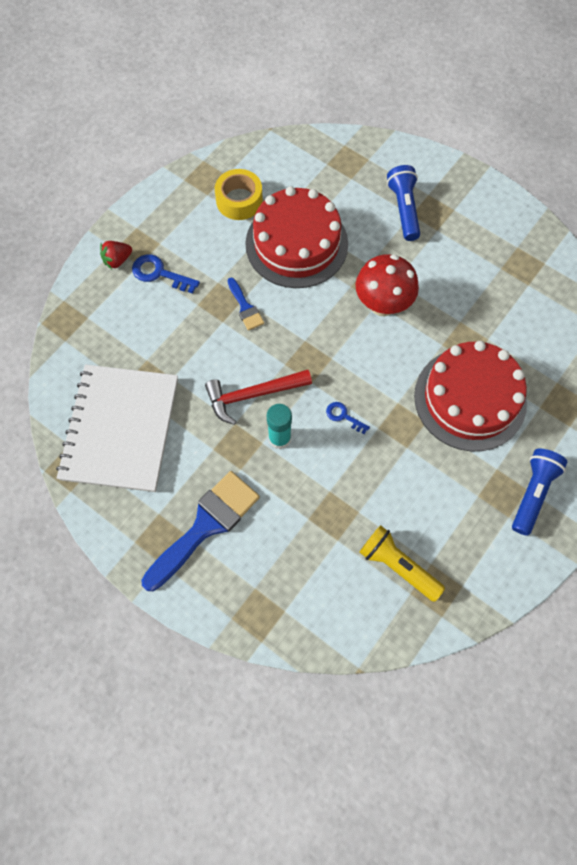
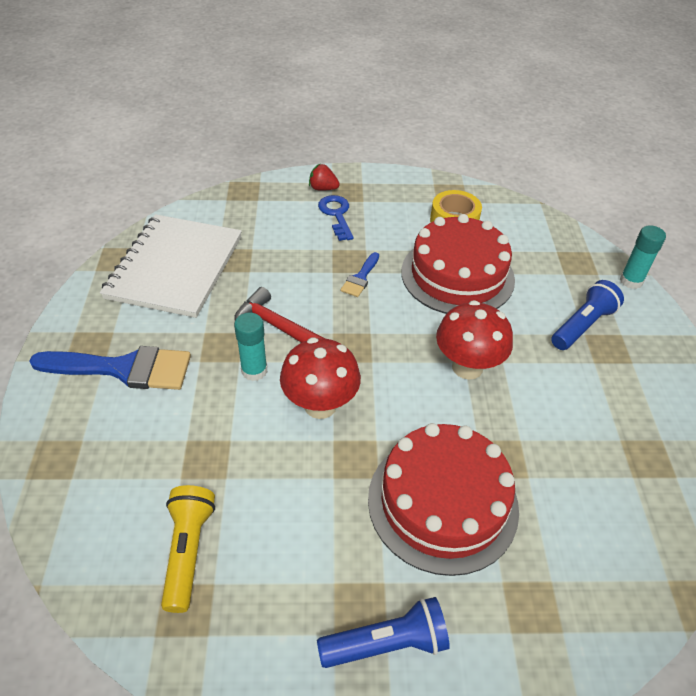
camera: 50 degrees right, 20 degrees down
(120, 429) = (175, 267): white notebook -> white notebook turned 45 degrees counterclockwise
(344, 416) = (320, 405): blue key -> red mushroom
(391, 146) = (631, 281): none -> turquoise glue stick

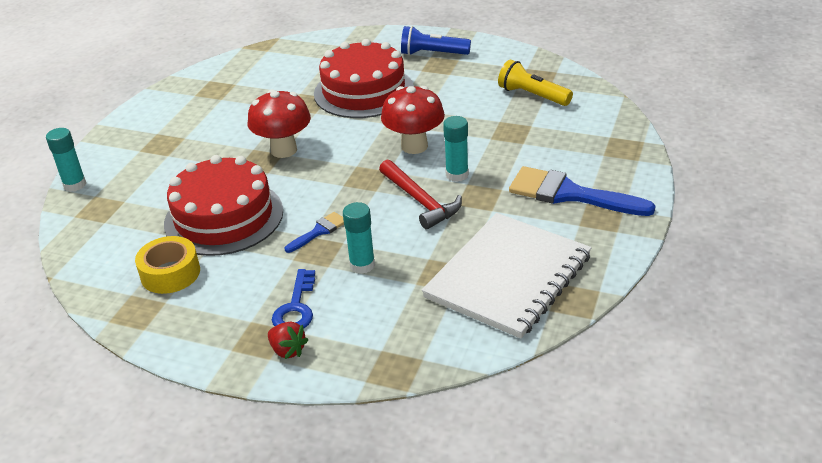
camera: 155 degrees left, 10 degrees down
(188, 551) = (532, 95): yellow flashlight -> yellow flashlight turned 105 degrees clockwise
(304, 255) = (362, 265): none -> turquoise glue stick
(582, 325) = (162, 161): blue flashlight -> none

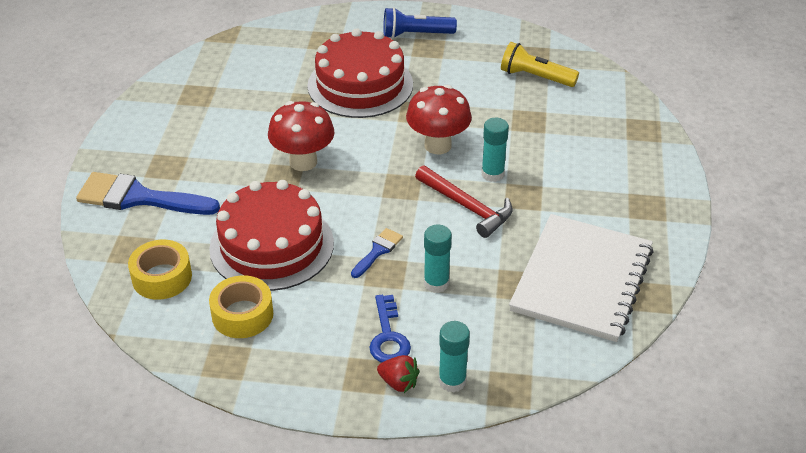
camera: 15 degrees left, 5 degrees up
(75, 185) = (89, 224): turquoise glue stick -> turquoise glue stick (452, 381)
(114, 234) = (162, 277): none -> yellow tape
(570, 194) = (609, 185): blue brush -> blue brush (139, 198)

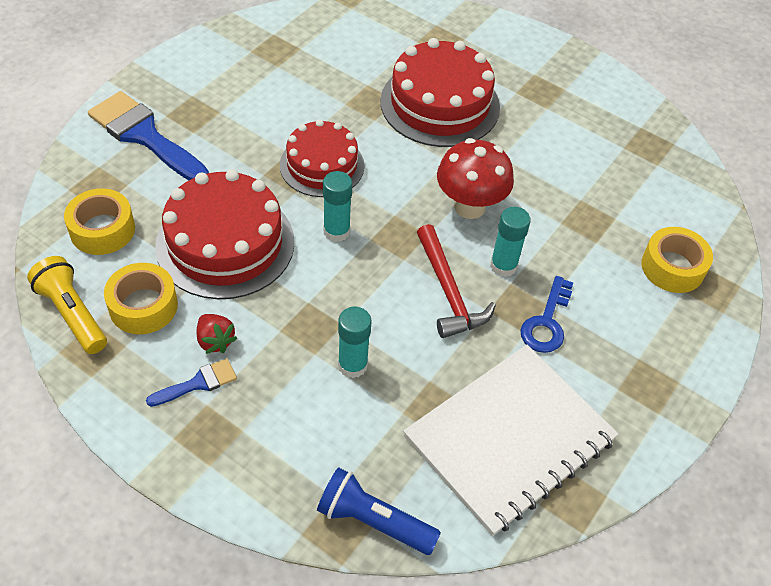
camera: 25 degrees right, 10 degrees up
(303, 162) = (322, 165): red mushroom -> red cake
(378, 251) = (321, 299): blue brush -> blue brush (198, 383)
(388, 336) = (261, 402): blue key -> blue key (546, 322)
(398, 383) = (232, 460): red strawberry -> red strawberry (215, 341)
(415, 35) = (538, 71): blue flashlight -> blue flashlight (373, 521)
(452, 381) = (286, 488): turquoise glue stick -> turquoise glue stick (336, 231)
(535, 77) = (632, 172): yellow flashlight -> yellow flashlight (72, 314)
(608, 127) = (672, 267): none -> yellow tape

